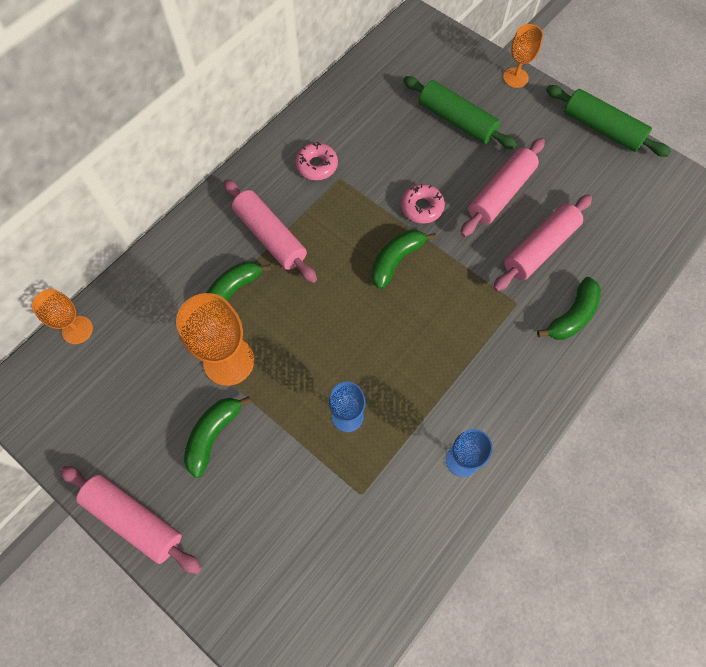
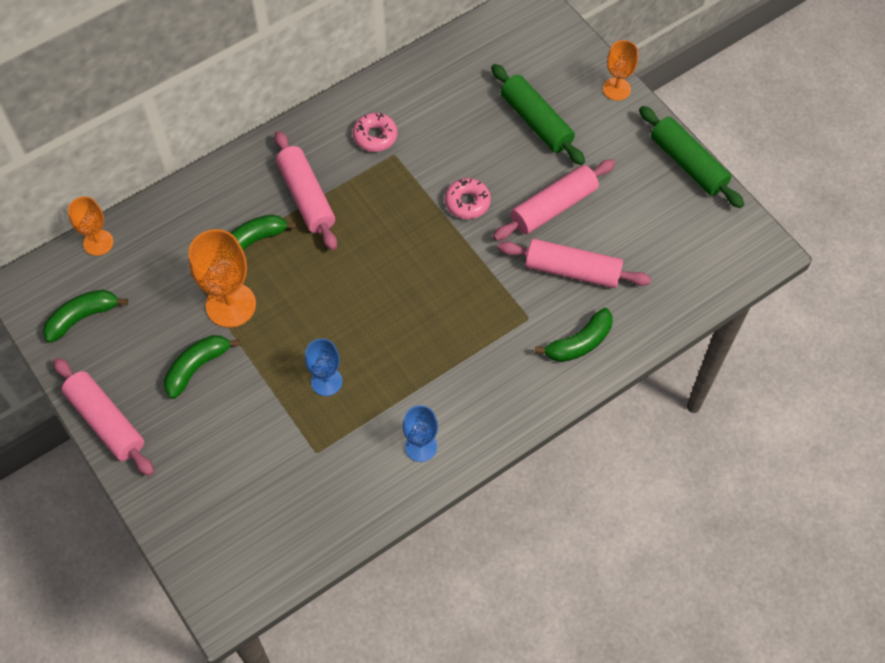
camera: 15 degrees right, 5 degrees down
(396, 260) = (423, 249): green banana -> green banana (82, 317)
(539, 248) = (572, 270): pink rolling pin -> pink rolling pin turned 45 degrees clockwise

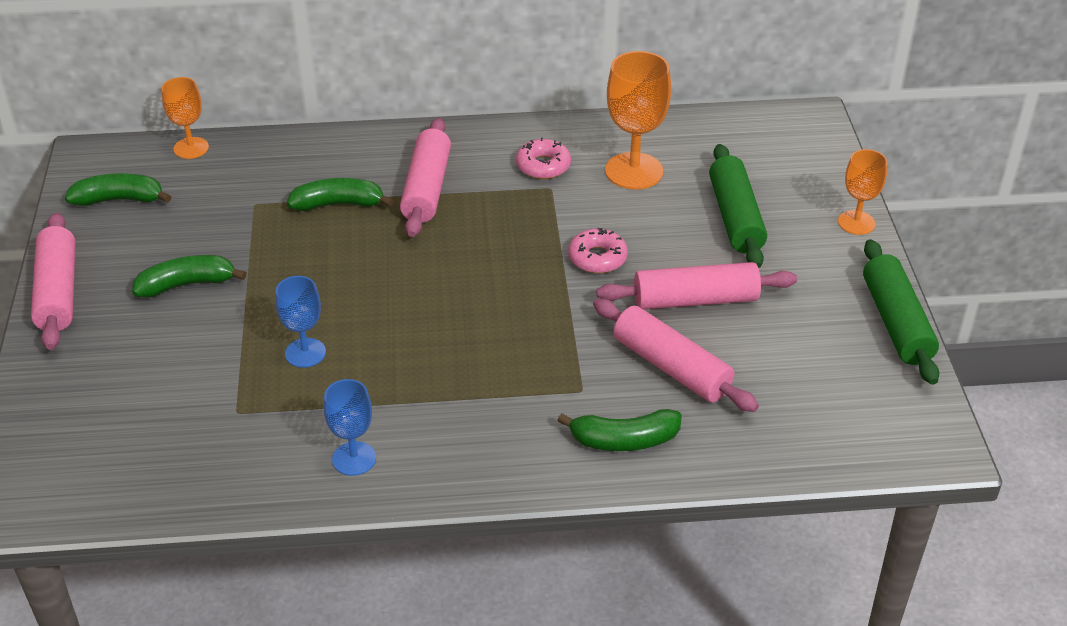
camera: 30 degrees right, 20 degrees down
(231, 305) = (269, 247): orange goblet -> orange goblet (634, 171)

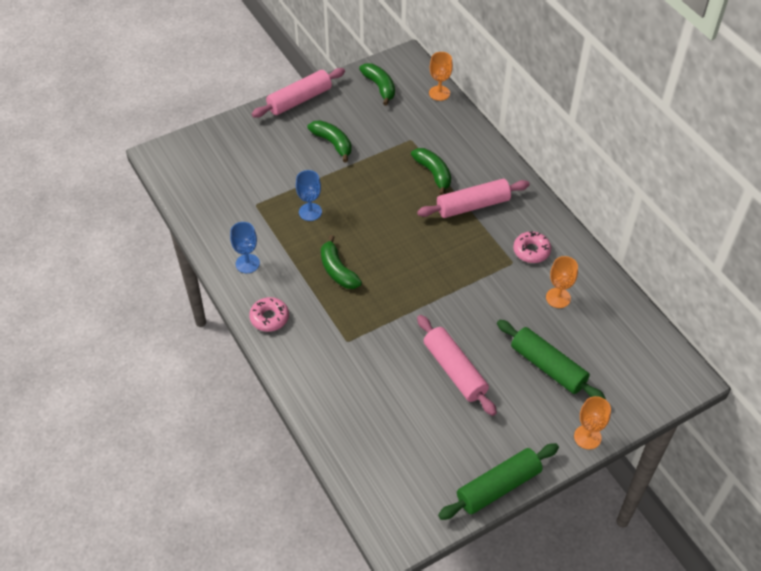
camera: 65 degrees right, 10 degrees up
(597, 258) = (462, 308): pink donut -> pink donut (269, 318)
(624, 440) = (318, 374): green banana -> green banana (337, 270)
(634, 171) = (558, 298): orange goblet -> orange goblet, size x0.61
(671, 367) = (389, 377): pink rolling pin -> none
(736, 217) = (548, 367): green rolling pin -> green rolling pin turned 75 degrees clockwise

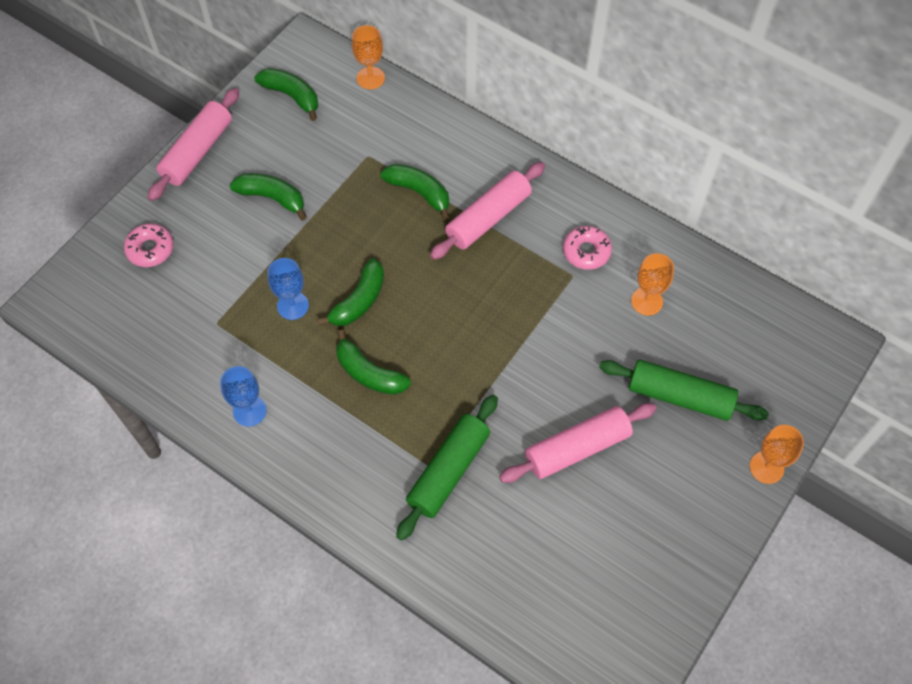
camera: 25 degrees left, 10 degrees up
(269, 318) = (317, 475): pink donut -> pink donut (150, 249)
(355, 225) = (359, 301): none -> green banana
(455, 370) = (577, 448): pink rolling pin -> pink rolling pin turned 60 degrees counterclockwise
(498, 486) = (701, 577): green rolling pin -> green rolling pin (448, 471)

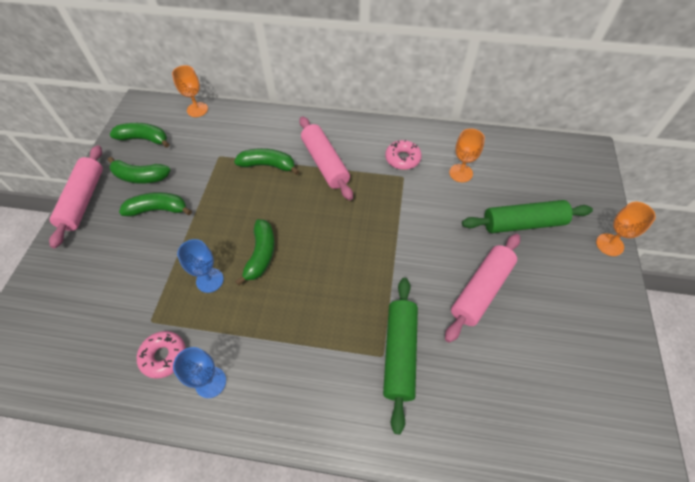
camera: 25 degrees left, 5 degrees down
(150, 249) = (68, 286): pink donut -> pink donut (164, 356)
(369, 373) = (296, 305): green banana -> green banana (140, 177)
(488, 218) = (325, 163): pink rolling pin -> pink rolling pin turned 45 degrees counterclockwise

